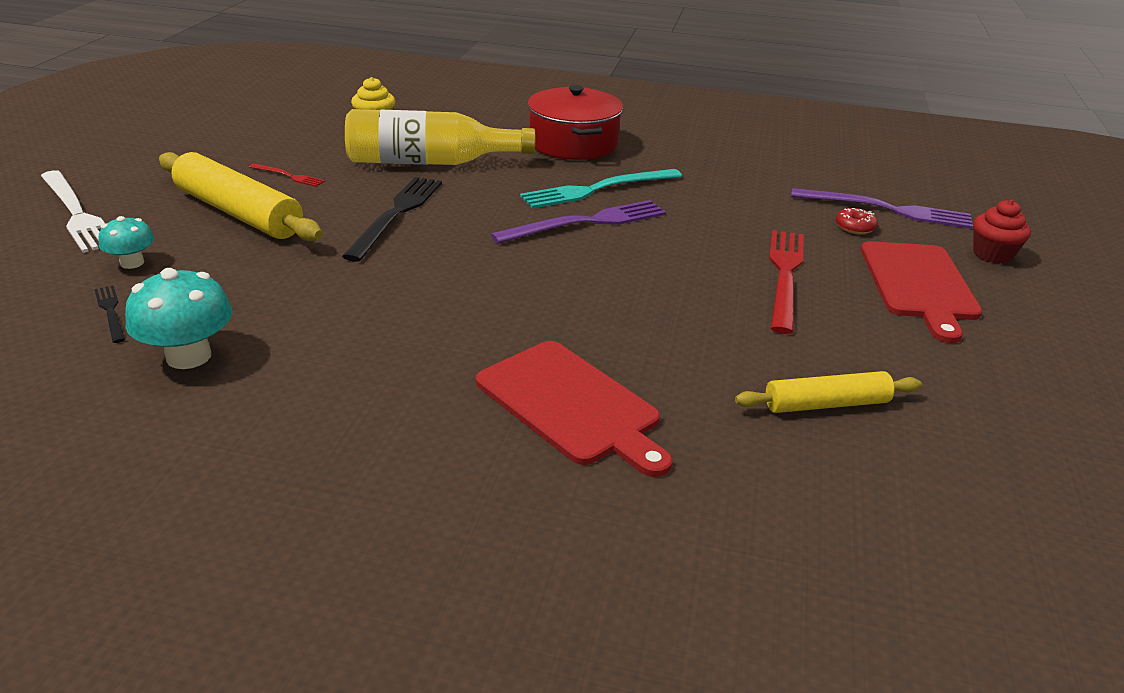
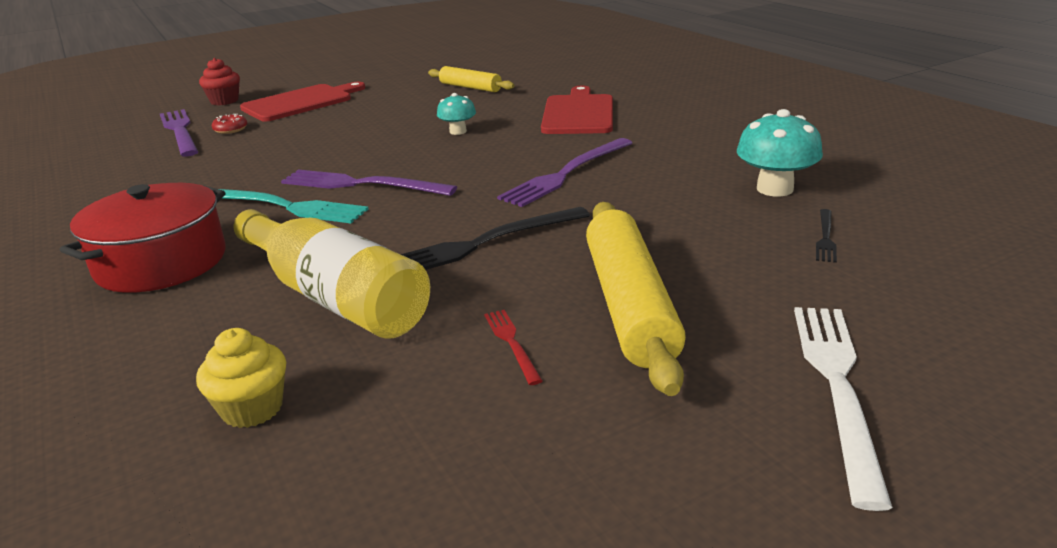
camera: 130 degrees left, 5 degrees down
(132, 263) = (787, 280): turquoise mushroom -> turquoise mushroom (458, 131)
(430, 297) = (566, 174): none -> purple fork
(785, 275) = (344, 123): red fork -> none

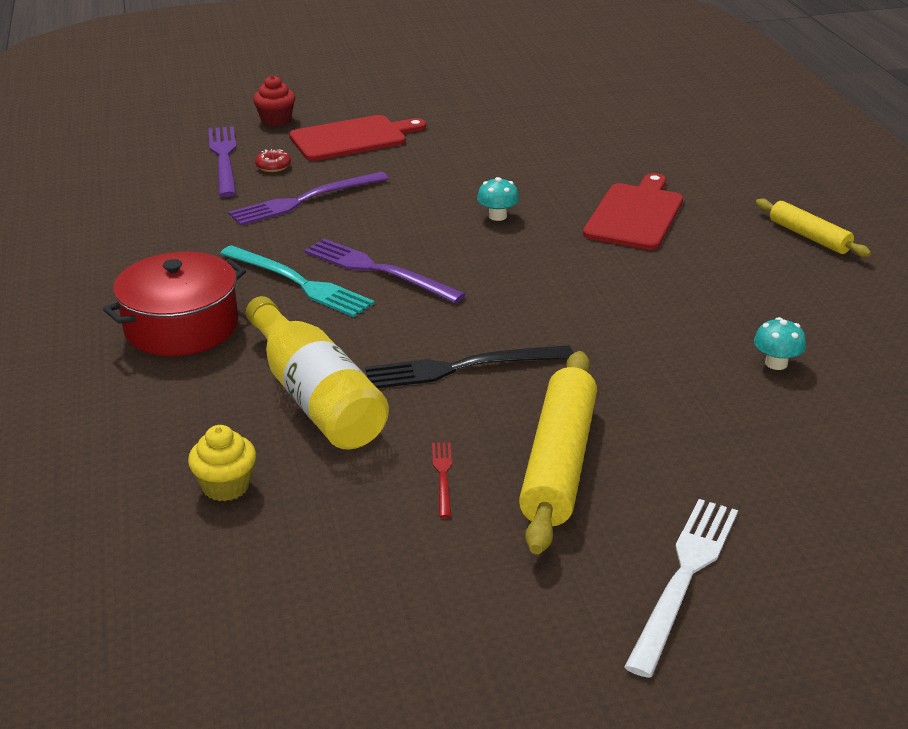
camera: 15 degrees right, 5 degrees up
(470, 87) = (538, 149): yellow rolling pin -> yellow rolling pin (809, 237)
(566, 174) = (579, 298): purple fork -> purple fork (305, 200)
(774, 189) = (776, 363): turquoise mushroom -> turquoise mushroom, size x0.60
(825, 237) = (784, 432): black fork -> none

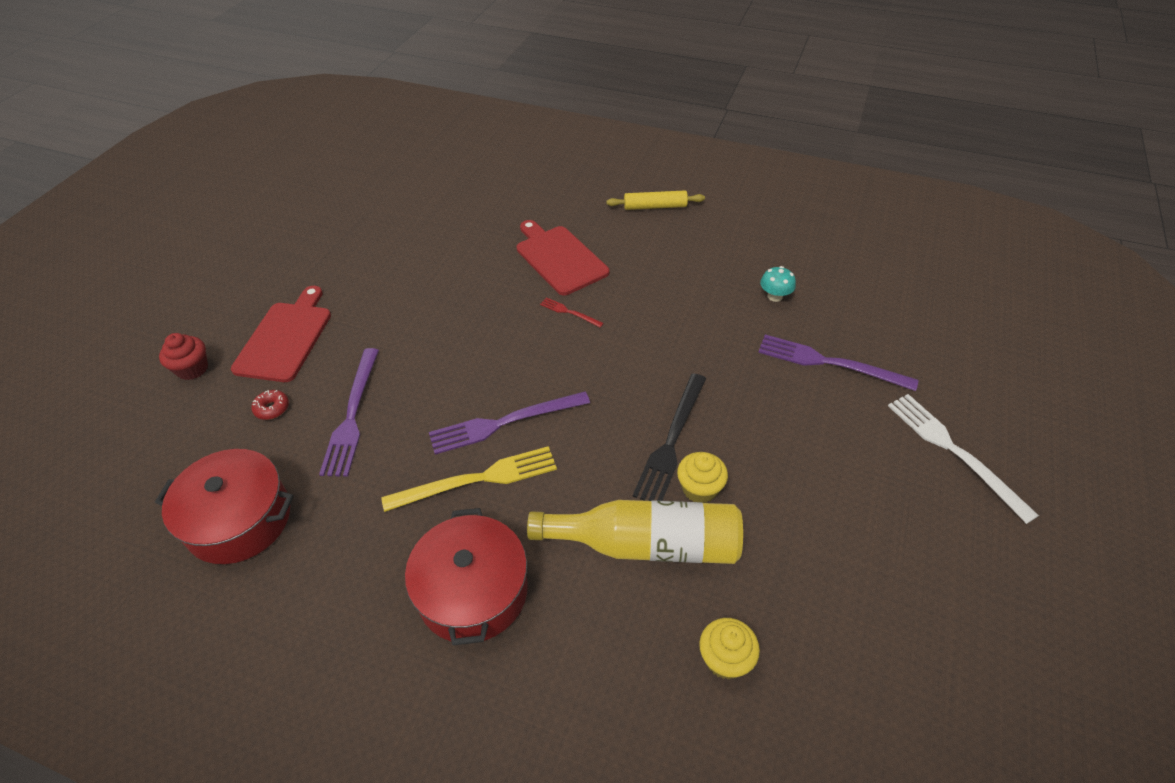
camera: 55 degrees left, 15 degrees up
(156, 202) = (239, 519): none -> red pot
(224, 158) = (217, 435): purple fork -> purple fork (829, 363)
(299, 283) = (477, 479): turquoise fork -> yellow fork
(417, 405) = (699, 489): none -> yellow cupcake
(443, 476) = (791, 516): red fork -> red fork (569, 312)
(497, 216) = (494, 321): turquoise mushroom -> none
(558, 462) = (812, 448): yellow rolling pin -> none

